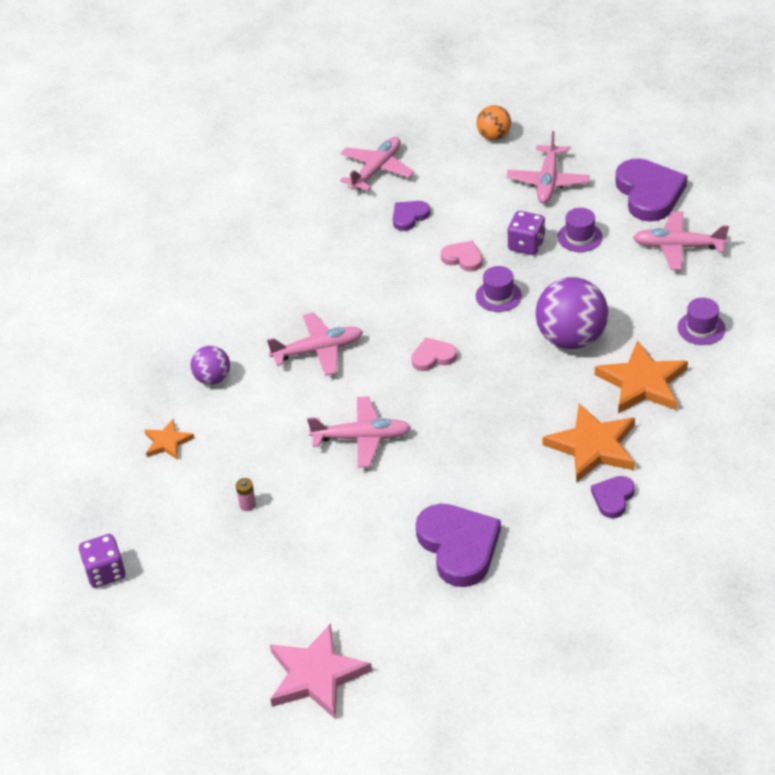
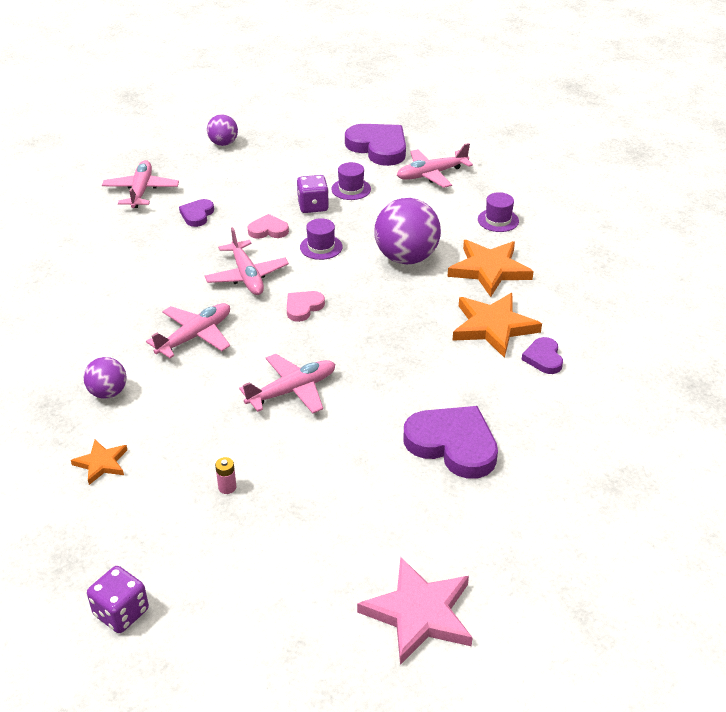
camera: 35 degrees left, 5 degrees down
(494, 136) = (223, 143): orange ball -> purple ball
(548, 182) = (293, 161): pink plane -> pink plane (247, 276)

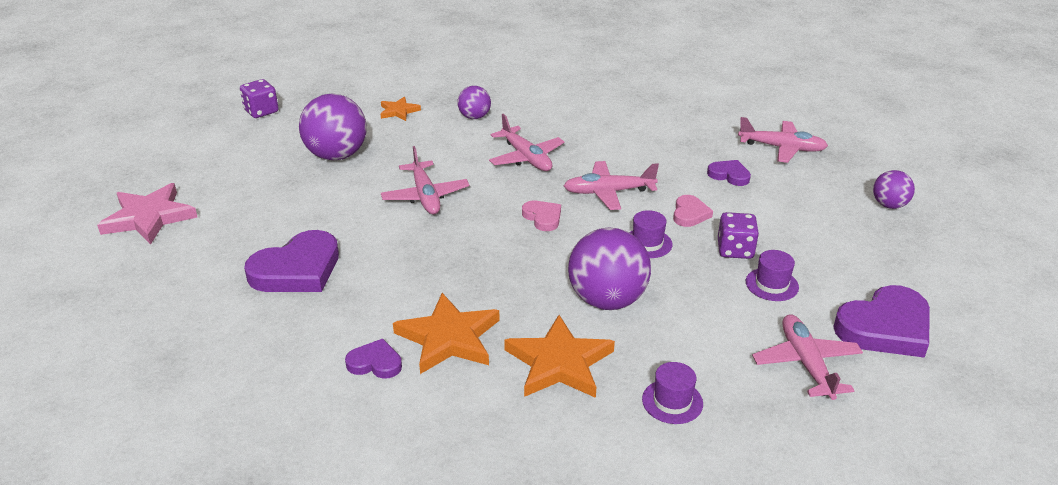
camera: 105 degrees right, 5 degrees down
(227, 487) = (336, 155): pink battery -> purple ball

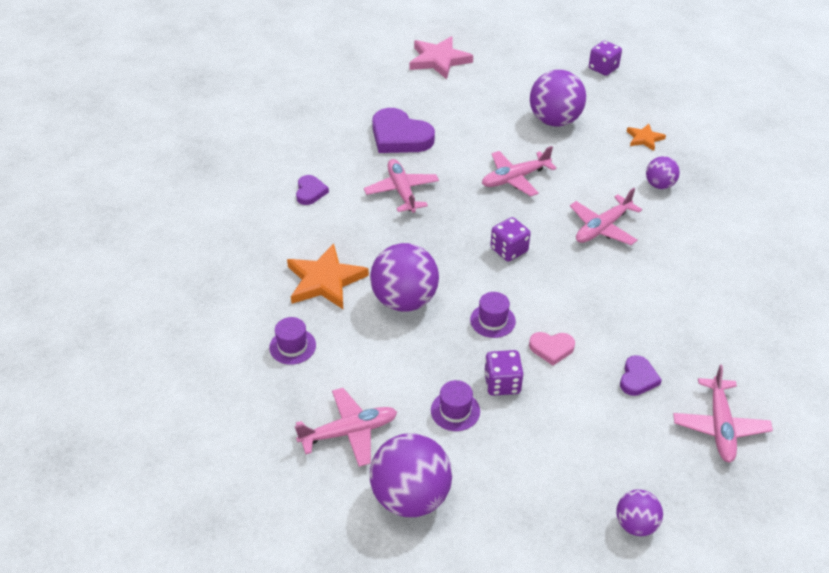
camera: 80 degrees right, 10 degrees up
(449, 338) = (342, 221): orange star -> none
(543, 217) = (509, 250): pink heart -> purple dice
(608, 192) = (566, 288): pink plane -> pink plane (402, 191)
(885, 327) = (411, 496): purple heart -> purple ball

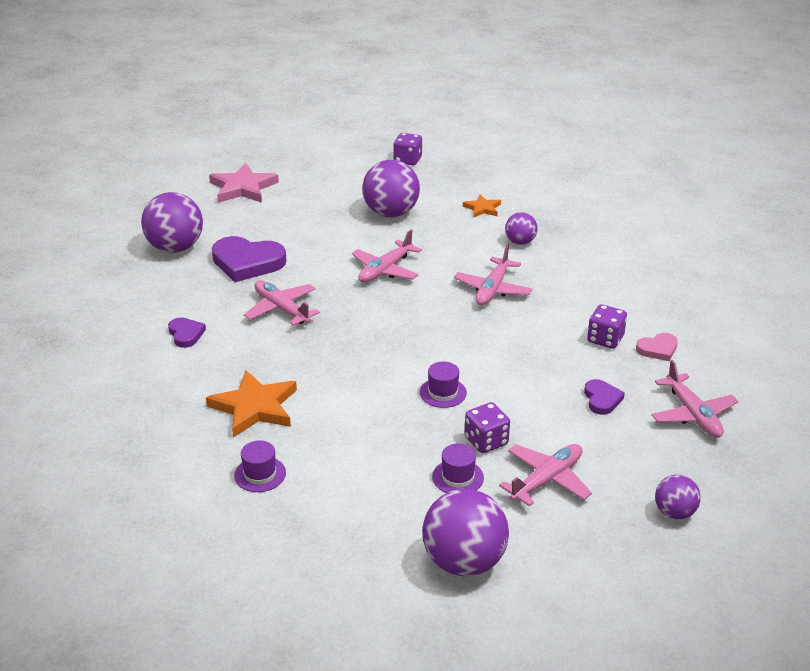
camera: 25 degrees left, 10 degrees down
(349, 432) = (368, 528): pink plane -> pink plane (547, 480)
(404, 300) = (347, 401): purple ball -> purple ball (175, 248)
(509, 250) = (419, 330): purple dice -> purple dice (605, 339)
(551, 348) = (511, 399): pink heart -> pink heart (658, 349)

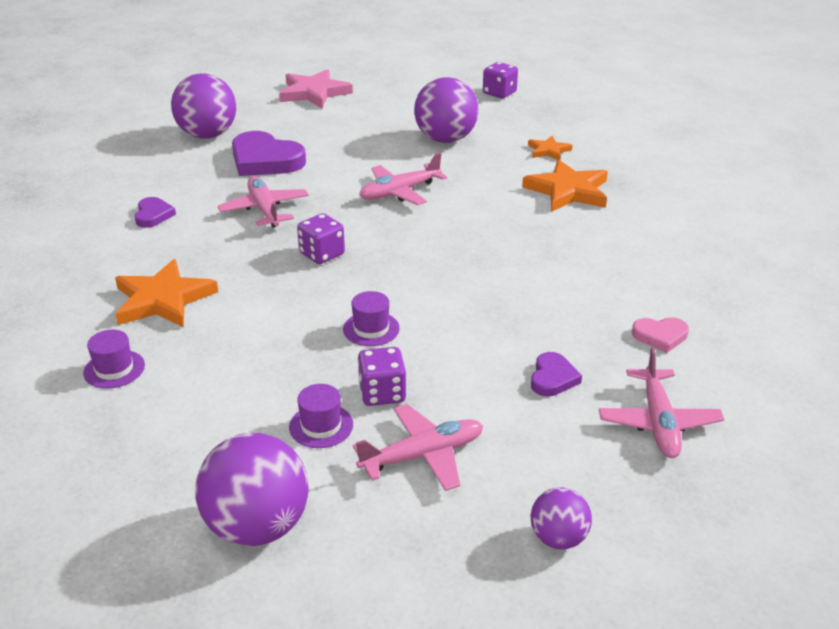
camera: 20 degrees right, 0 degrees up
(492, 289) = (503, 233): pink plane -> none
(520, 242) = (568, 191): purple ball -> orange star
(605, 339) = (601, 311): purple dice -> purple dice (322, 254)

